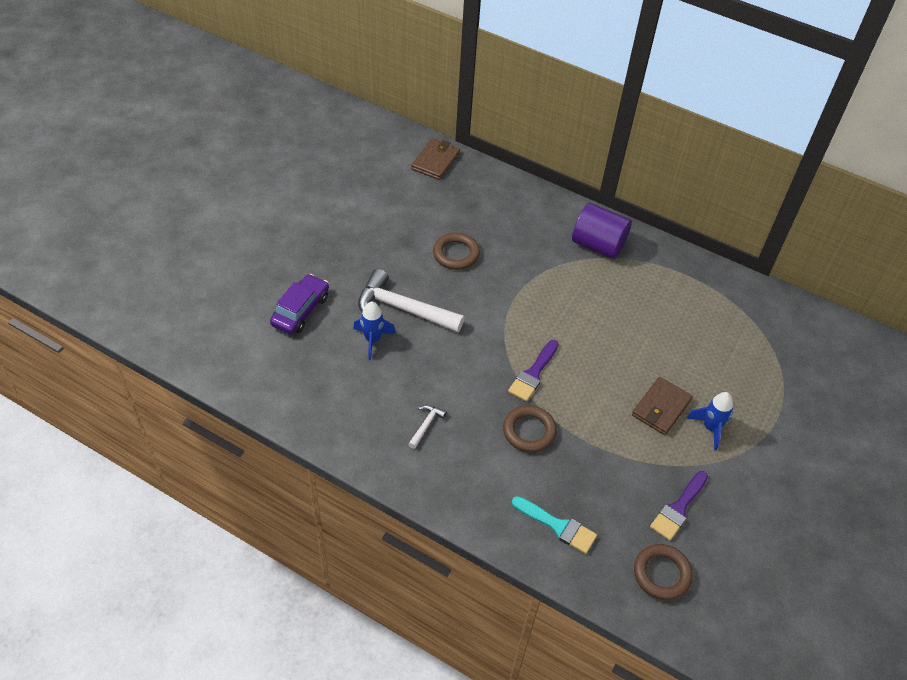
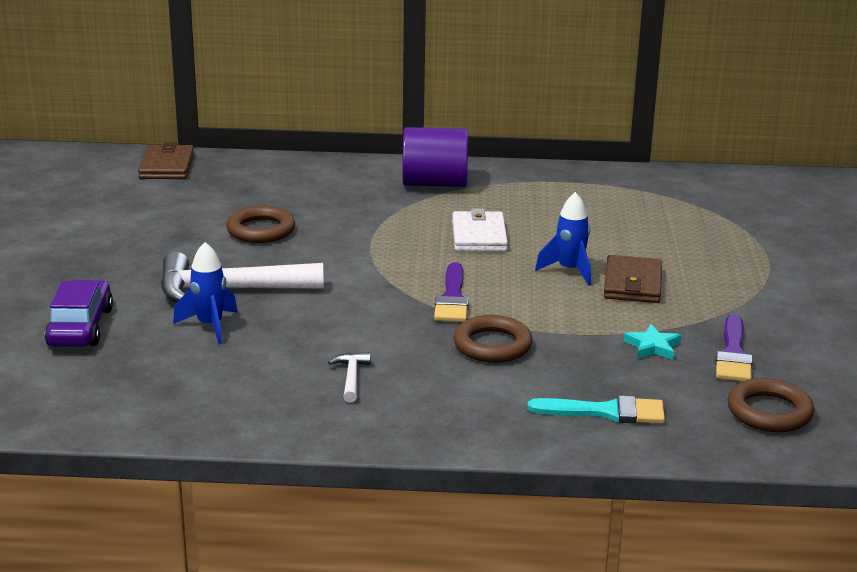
camera: 25 degrees left, 25 degrees down
(591, 315) = (479, 236): none -> white wallet
(630, 477) = (652, 346): none -> turquoise star
(710, 428) = (704, 284): blue rocket -> blue rocket (569, 271)

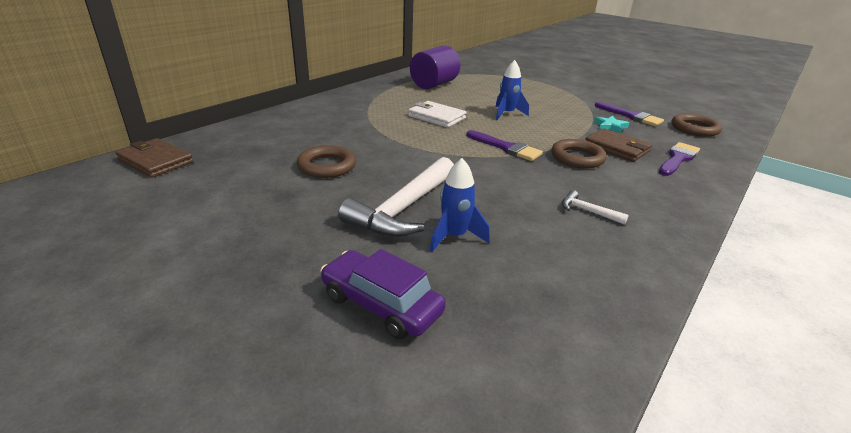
camera: 55 degrees left, 5 degrees up
(434, 183) = (353, 104): purple cylinder -> purple cylinder (434, 84)
(606, 412) = (678, 159): turquoise brush -> purple brush
(632, 284) = (537, 108): brown wallet -> brown wallet (616, 148)

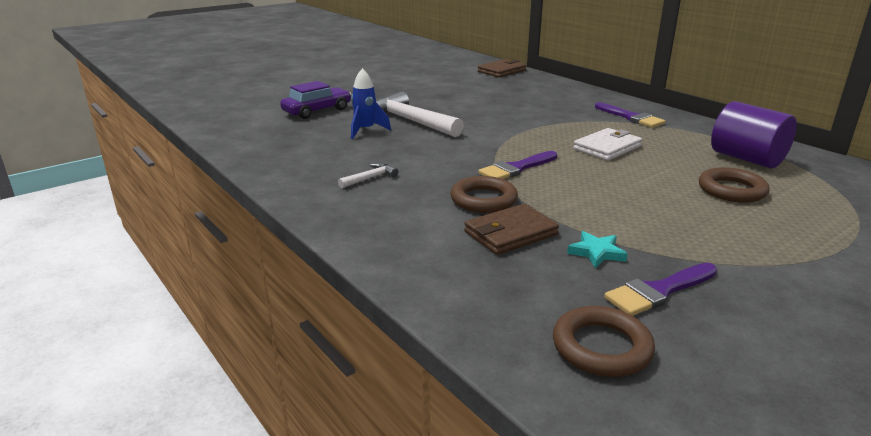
camera: 105 degrees right, 5 degrees down
(327, 166) = (485, 105): brown ring -> brown ring (731, 190)
(506, 114) = (631, 186): blue rocket -> none
(678, 159) = (468, 271): purple brush -> purple brush (631, 117)

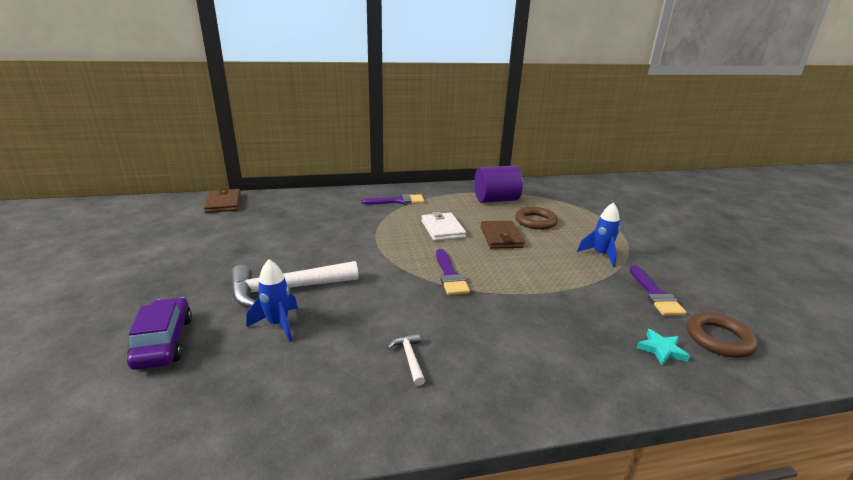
camera: 65 degrees left, 0 degrees up
(483, 200) = (498, 310): brown ring -> none
(510, 233) = (562, 318): brown wallet -> brown wallet (501, 237)
(596, 252) = (602, 295): turquoise star -> turquoise star (661, 350)
(712, 243) = (601, 255): none -> blue rocket

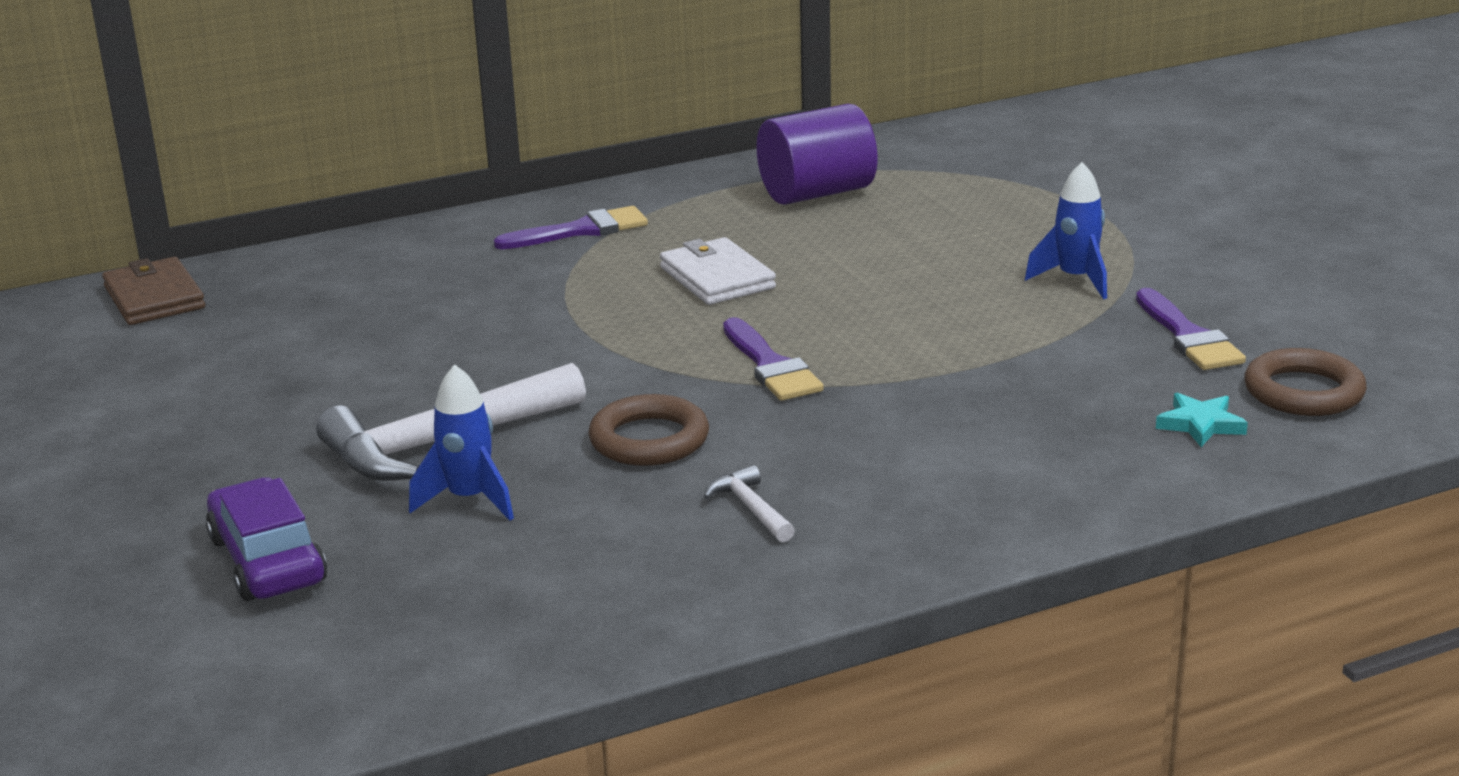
camera: 10 degrees left, 0 degrees up
(501, 237) = (854, 275): brown wallet -> none
(535, 221) = (922, 230): brown ring -> brown ring (649, 440)

